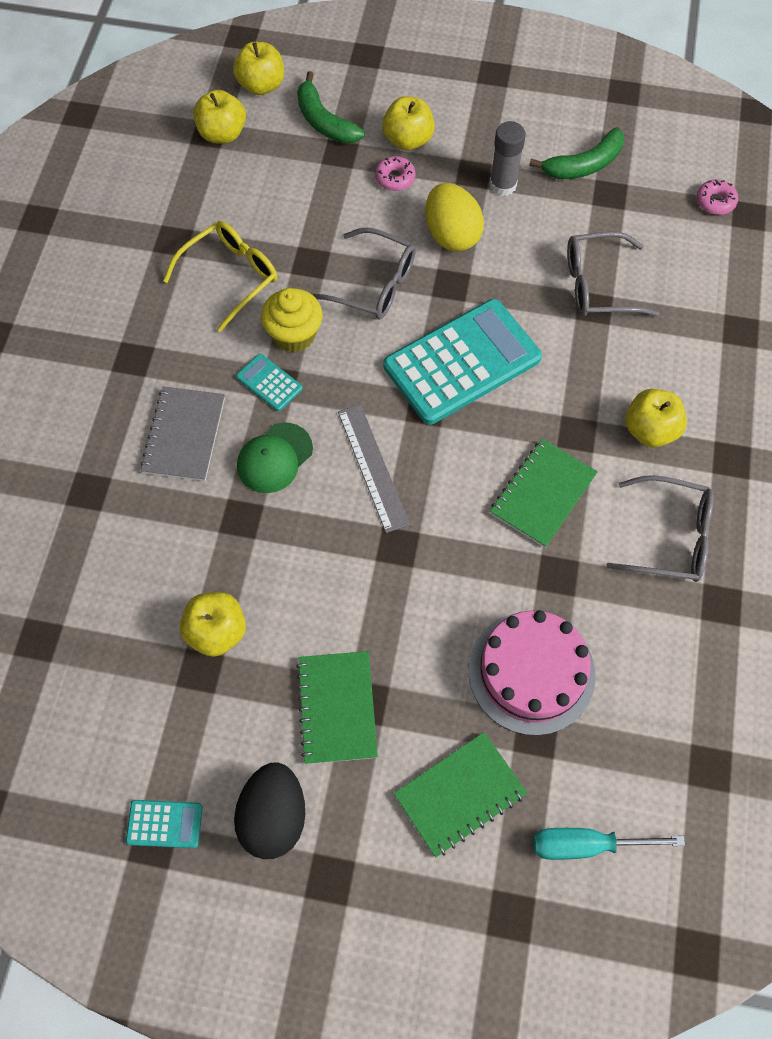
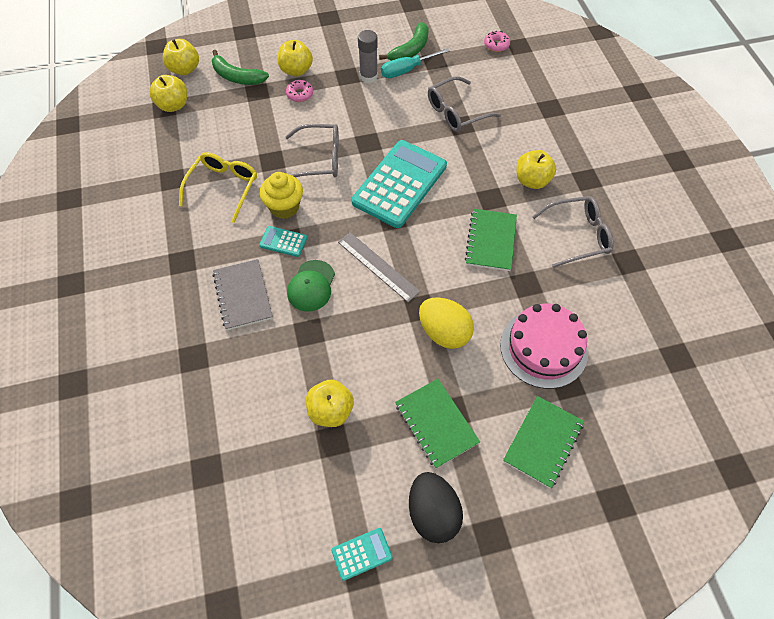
camera: 25 degrees left, 5 degrees down
(452, 235) = (353, 114): yellow egg -> yellow egg (444, 332)
(587, 845) = (635, 436): turquoise screwdriver -> turquoise screwdriver (407, 70)

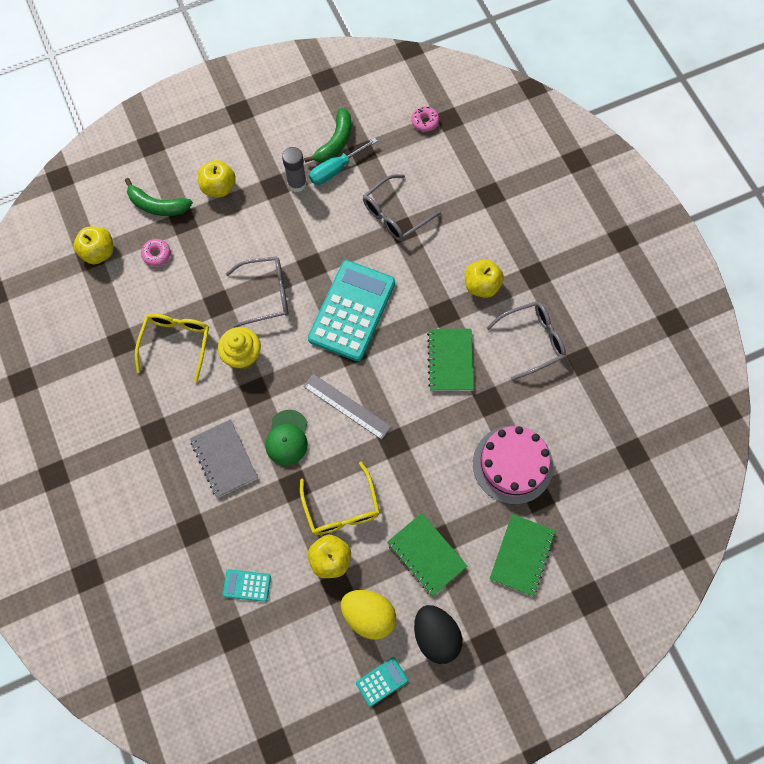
camera: 10 degrees left, 10 degrees up
(184, 69) = (99, 204): yellow apple -> none
(283, 241) = (250, 394): turquoise calculator -> turquoise calculator (247, 585)
(300, 94) = (229, 218): pink donut -> pink donut (156, 254)
(353, 361) = (341, 508): none -> yellow glasses
(444, 332) = (420, 464): yellow egg -> yellow egg (368, 615)

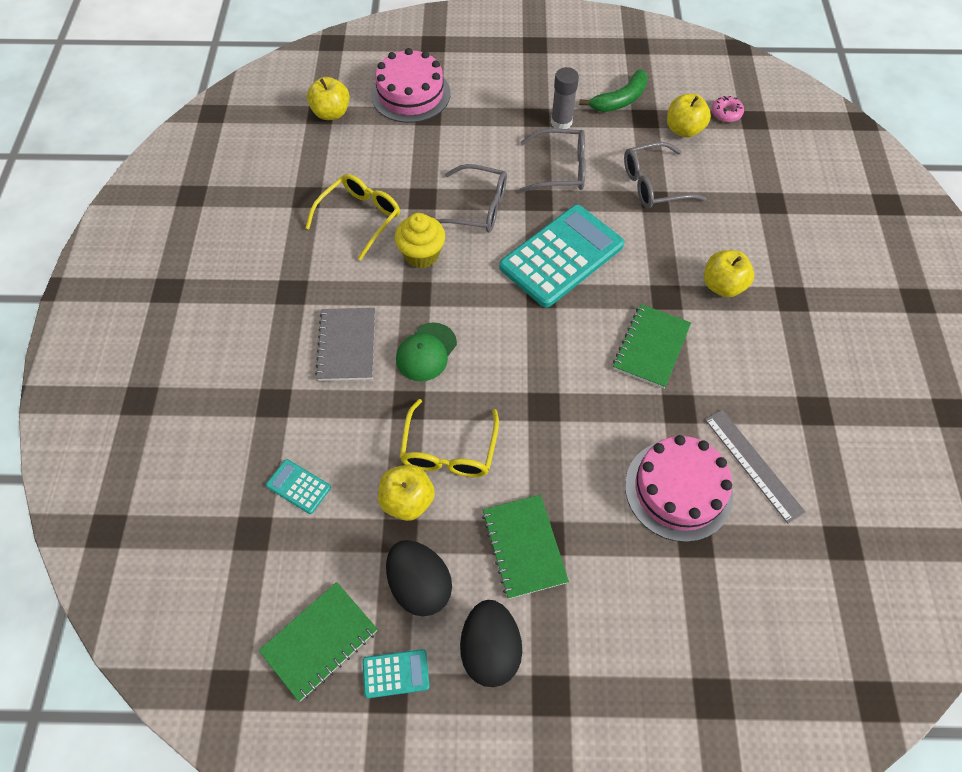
camera: 25 degrees right, 10 degrees down
(156, 254) = (386, 134): pink donut -> none
(157, 205) = (410, 94): green banana -> pink cake
(219, 187) = (479, 99): yellow apple -> yellow apple (683, 130)
(336, 169) = (609, 123): turquoise screwdriver -> none
(347, 406) = (508, 347): grey ruler -> grey ruler (753, 465)
(368, 615) = (420, 585): yellow egg -> black egg
(522, 555) = (644, 601): green notebook -> green notebook (319, 641)
(532, 341) = (760, 364): grey glasses -> grey glasses (561, 169)

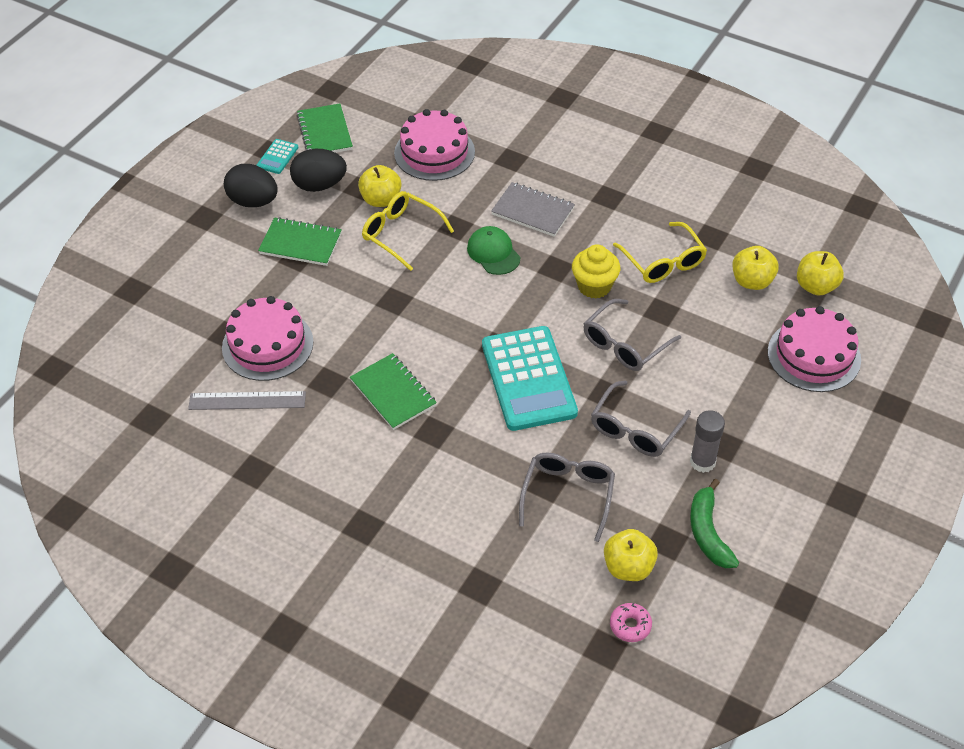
camera: 120 degrees right, 10 degrees down
(298, 486) = (434, 152): turquoise calculator -> pink cake
(722, 286) = (414, 480): yellow apple -> yellow apple (752, 281)

